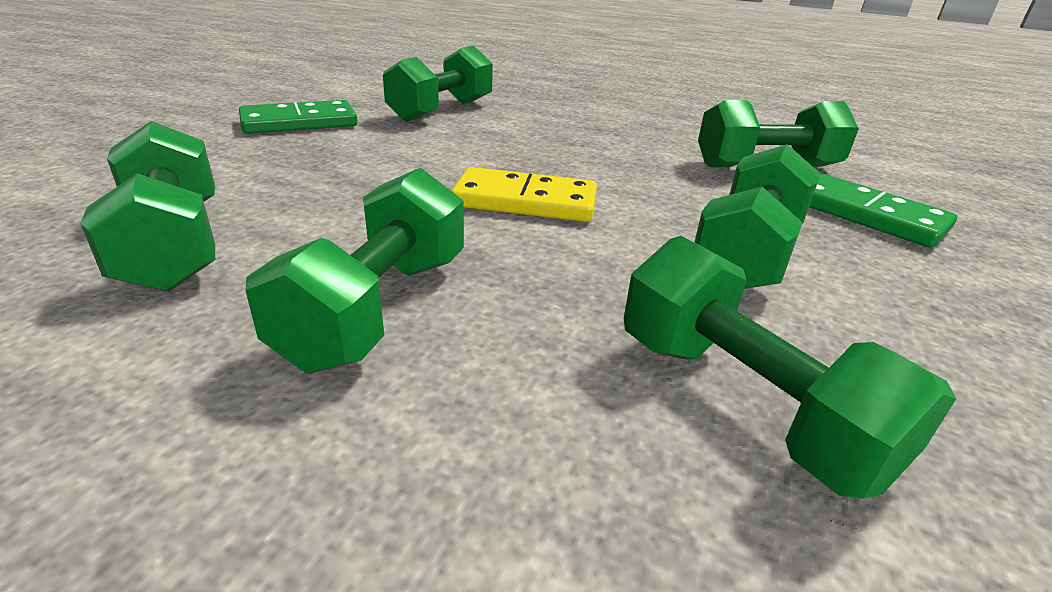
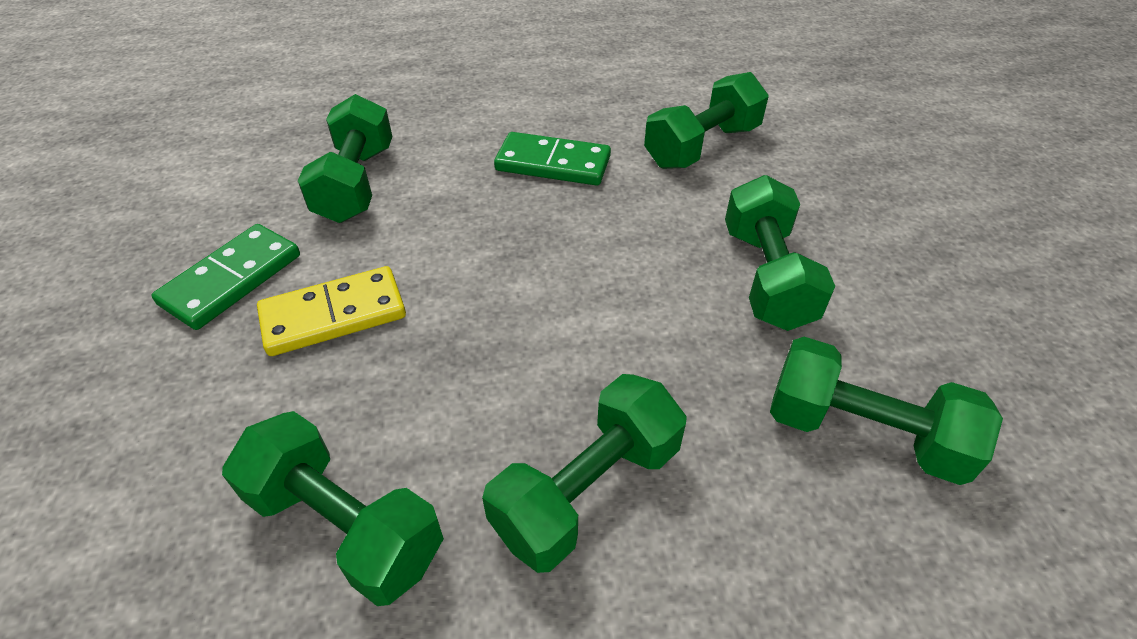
camera: 30 degrees left, 15 degrees up
(377, 308) = (587, 490): green dumbbell -> green dumbbell turned 60 degrees clockwise
(525, 201) = (568, 297): yellow domino -> yellow domino (334, 315)
(868, 215) = (807, 183): green domino -> green domino (553, 164)

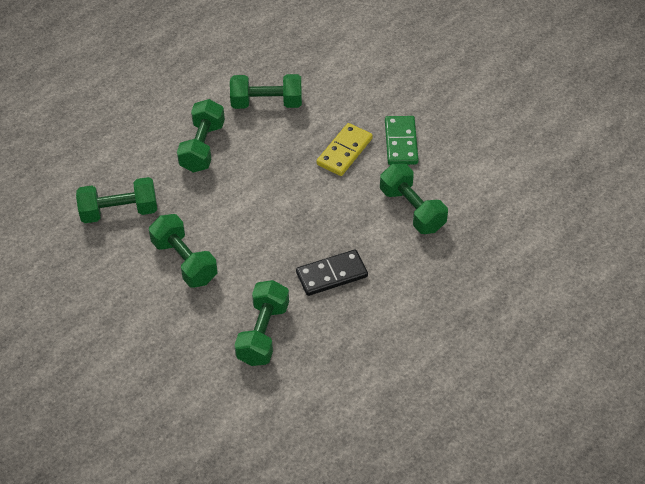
camera: 145 degrees right, 5 degrees up
(553, 164) = (331, 274): green domino -> black domino

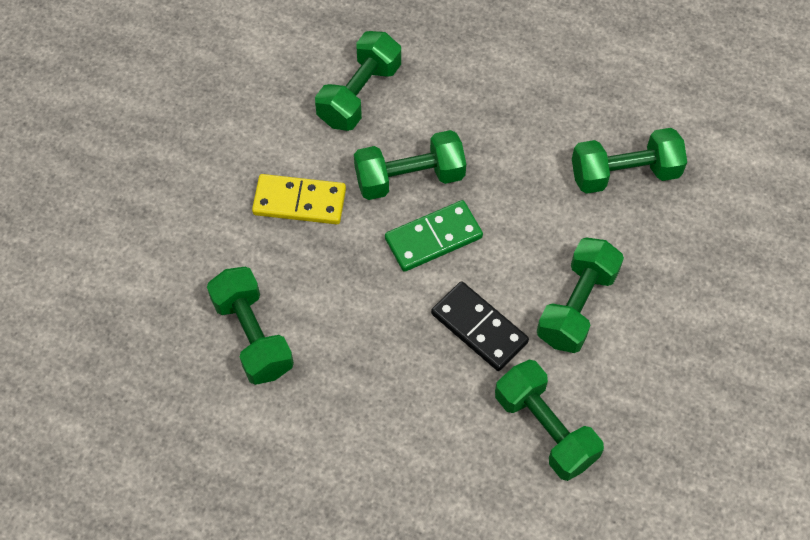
camera: 115 degrees left, 10 degrees up
(202, 147) = (377, 380): green dumbbell -> green dumbbell (409, 178)
(331, 274) = (503, 139): black domino -> black domino (479, 328)
(401, 142) = (252, 145): green domino -> green domino (433, 238)

